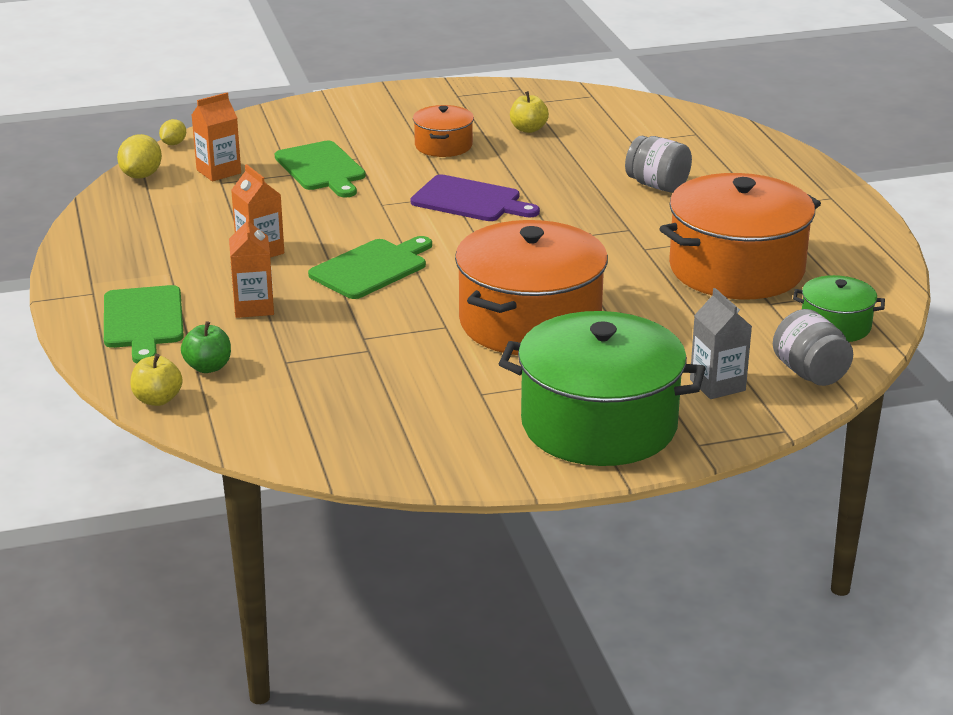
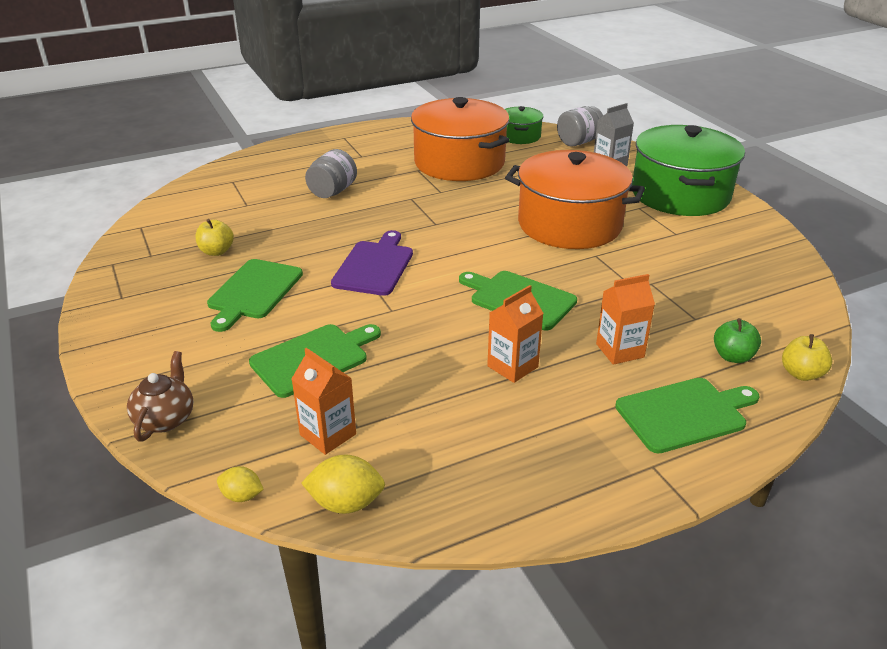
camera: 100 degrees left, 5 degrees up
(274, 118) = (165, 419): none -> brown teapot
(443, 145) = (254, 292): orange pot -> green cutting board

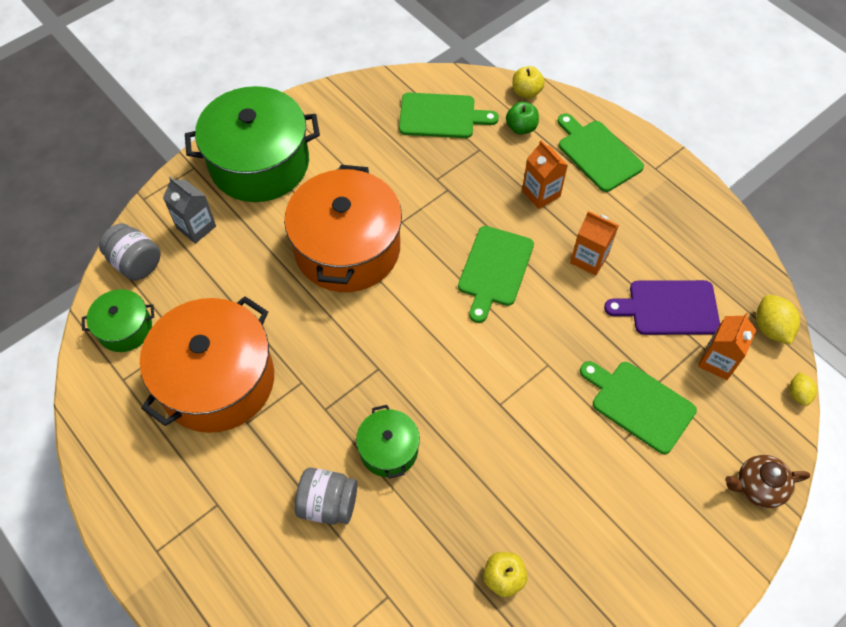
camera: 105 degrees left, 25 degrees up
(254, 292) = (563, 500): green cutting board -> green cutting board (441, 116)
(359, 219) = (388, 449): none -> green pot
(374, 266) = (480, 402): purple cutting board -> purple cutting board (669, 308)

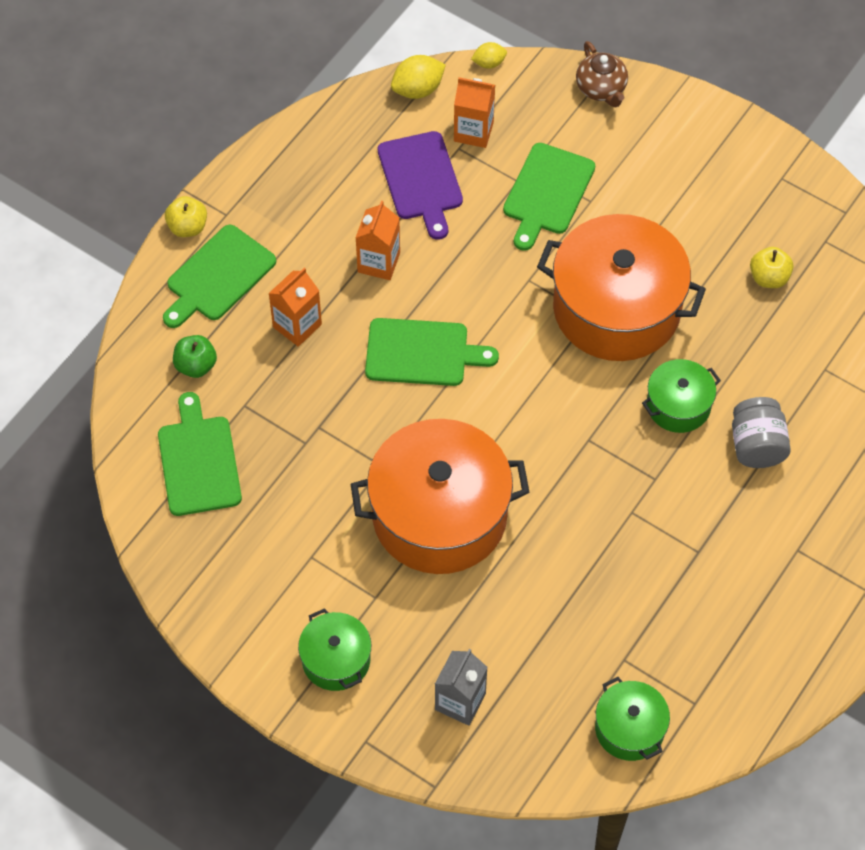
camera: 105 degrees left, 0 degrees up
(136, 263) = (535, 754): grey jar -> none
(217, 380) = (660, 599): orange pot -> orange pot (616, 308)
(259, 163) = (336, 660): green pot -> green pot, size x0.49
(526, 92) = (132, 371): yellow apple -> yellow apple (188, 227)

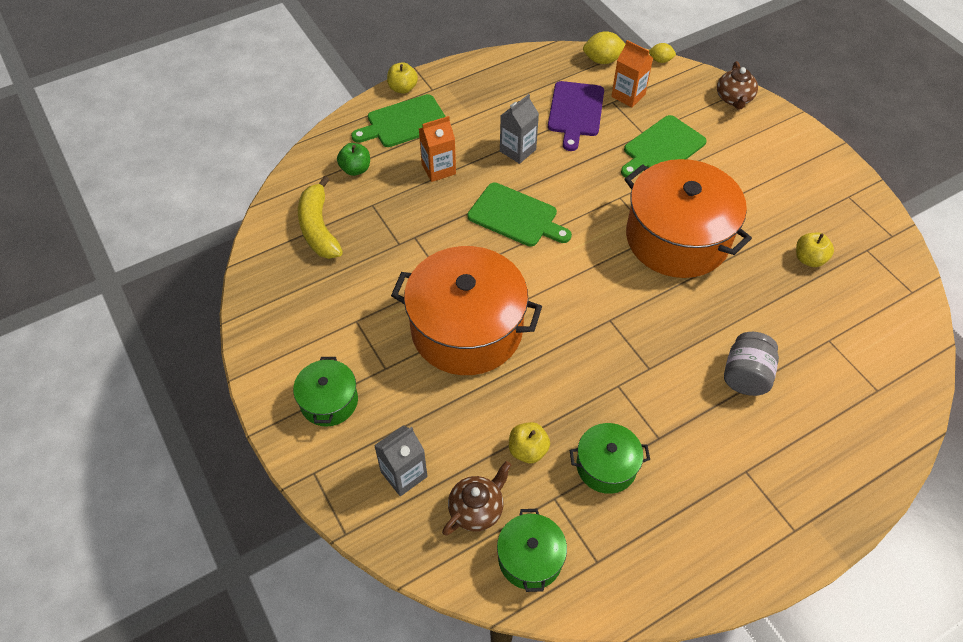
camera: 25 degrees right, 5 degrees down
(198, 461) = (319, 228): green cutting board -> yellow banana
(378, 262) = (517, 150): orange carton -> grey carton
(553, 704) = (476, 509): none -> brown teapot
(573, 621) = (528, 450): none -> yellow apple
(678, 405) = (694, 322): green pot -> green pot (606, 466)

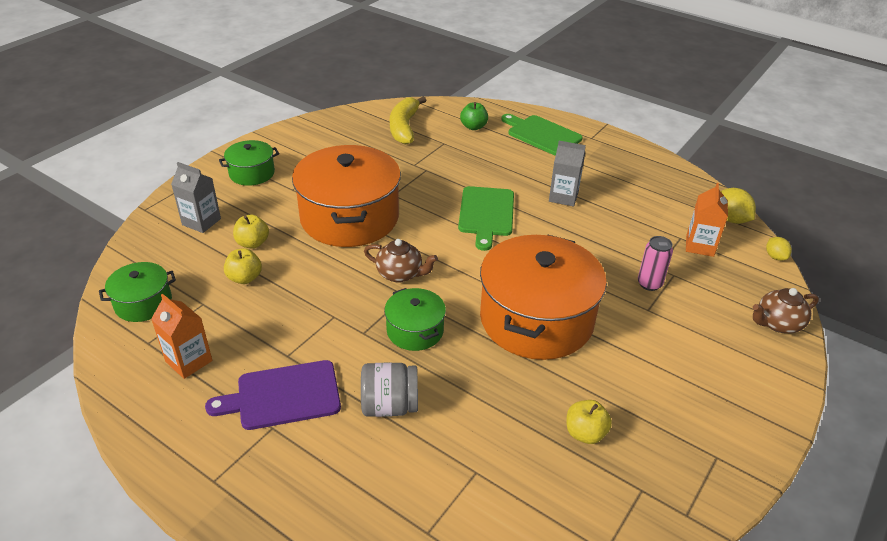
camera: 65 degrees right, 15 degrees down
(319, 228) = (404, 127): yellow banana -> yellow banana turned 45 degrees counterclockwise
(403, 88) = (578, 124): yellow apple -> yellow apple (252, 243)
(438, 169) = (506, 163): orange carton -> orange carton (189, 361)
(476, 509) = (181, 264): brown teapot -> brown teapot (400, 274)
(575, 112) = (643, 218): purple cutting board -> purple cutting board (283, 396)
(606, 466) = (245, 327): green pot -> green pot (415, 330)
(662, 148) = (649, 284): green cutting board -> pink can

